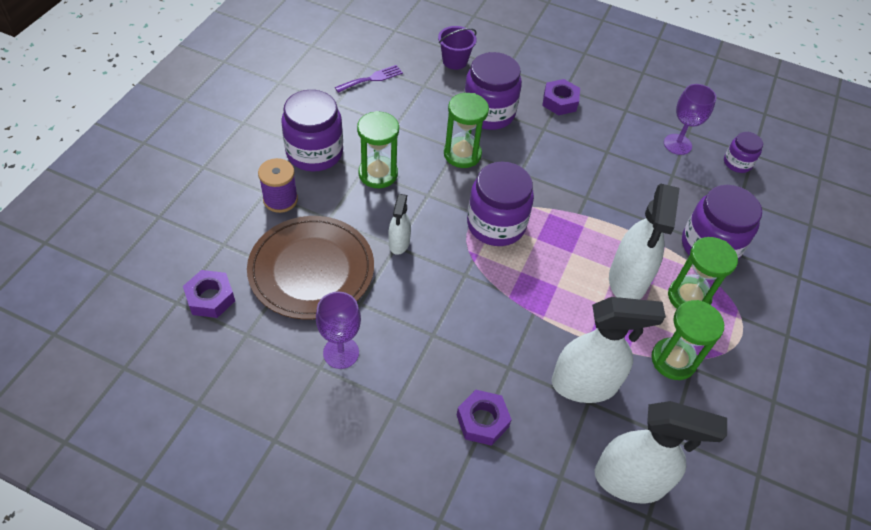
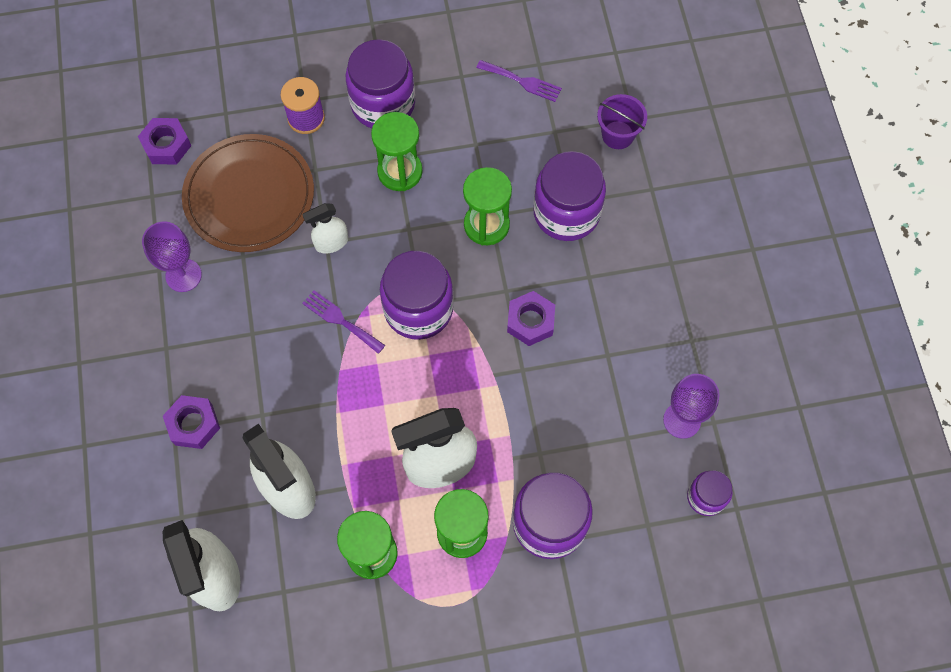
camera: 60 degrees right, 15 degrees up
(468, 273) = (340, 320): none -> purple fork
(560, 102) = (645, 268): purple nut -> purple nut (530, 321)

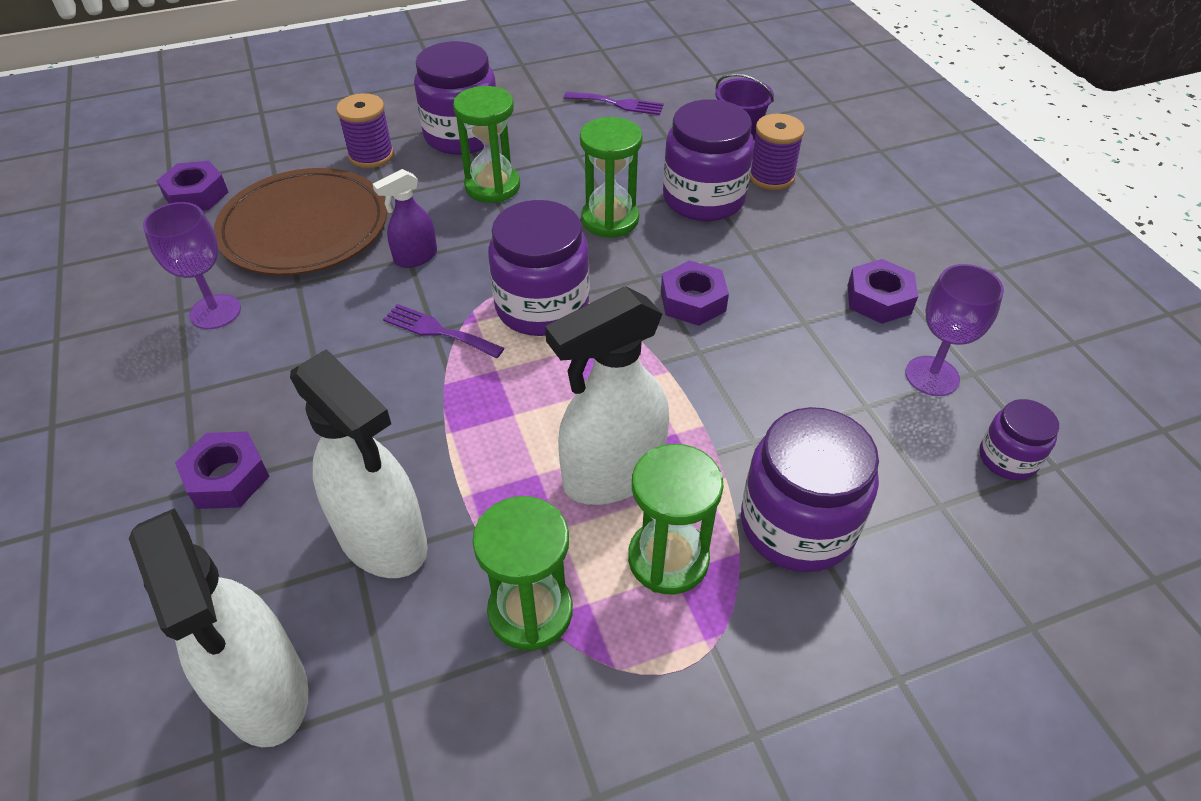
camera: 10 degrees left, 20 degrees down
(331, 243) = (415, 257): white spray bottle -> purple spray bottle
(629, 195) = (771, 177): none -> purple spool
(670, 342) = (879, 299): none -> purple nut

